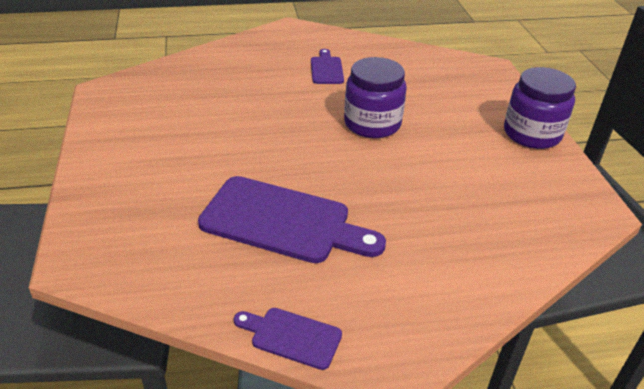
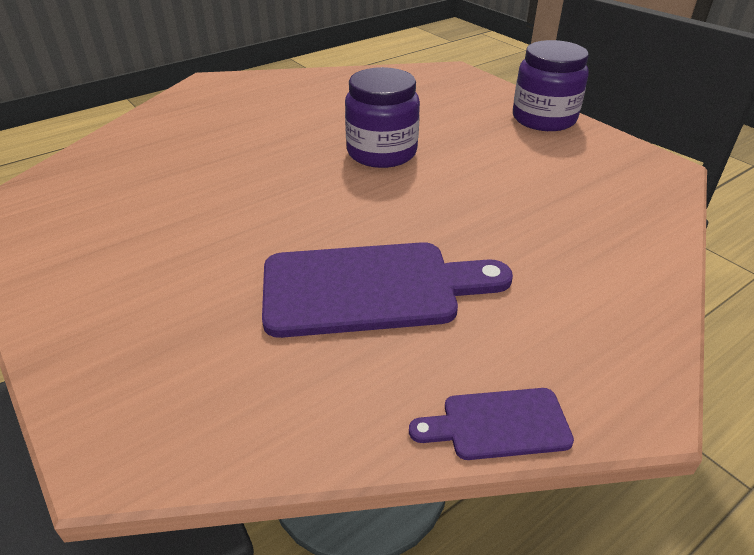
camera: 25 degrees left, 0 degrees up
(326, 69) = (284, 112): purple cutting board -> none

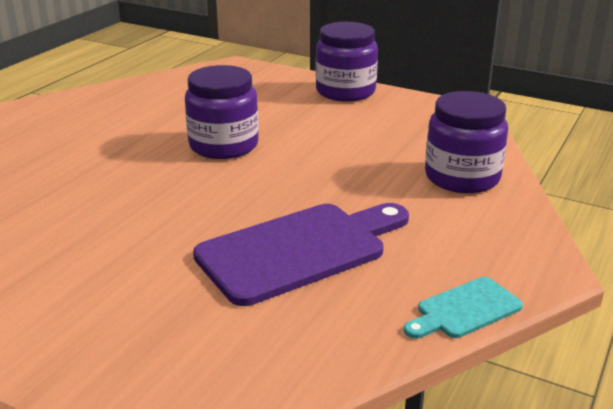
camera: 25 degrees left, 10 degrees down
(498, 424) = (465, 310): purple cutting board -> turquoise cutting board
(608, 249) = (462, 177): none -> purple jar

